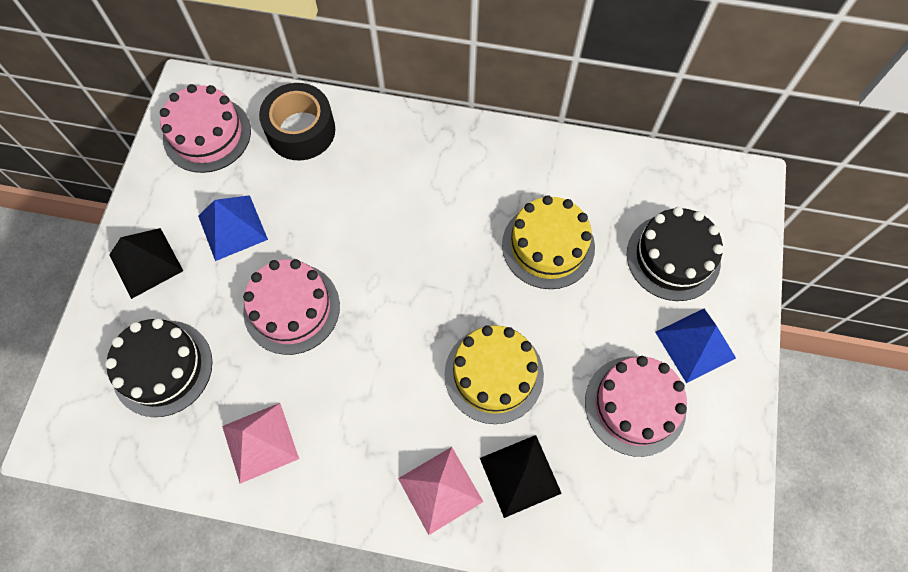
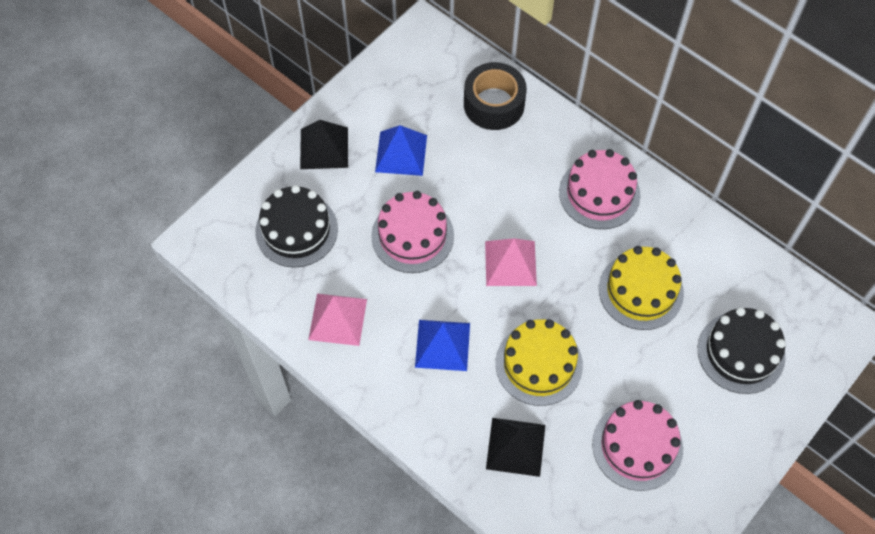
camera: 30 degrees right, 5 degrees down
(207, 134) = (419, 72): pink cake -> pink cake (599, 193)
(440, 490) = (449, 423): pink pyramid -> pink pyramid (510, 263)
(695, 345) = (716, 428): blue pyramid -> blue pyramid (442, 345)

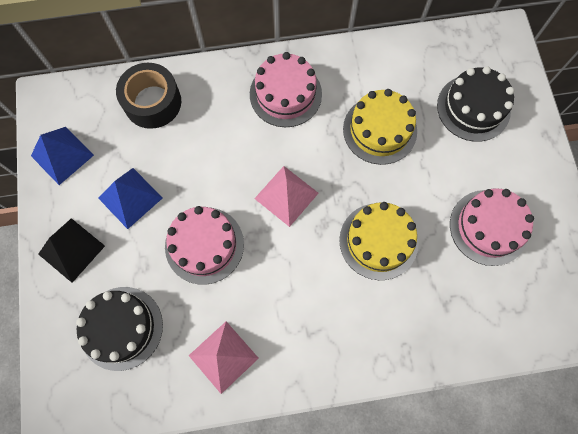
camera: 50 degrees left, 10 degrees up
(442, 345) = (309, 296): blue pyramid -> blue pyramid (62, 155)
(515, 446) = (427, 309): black pyramid -> none

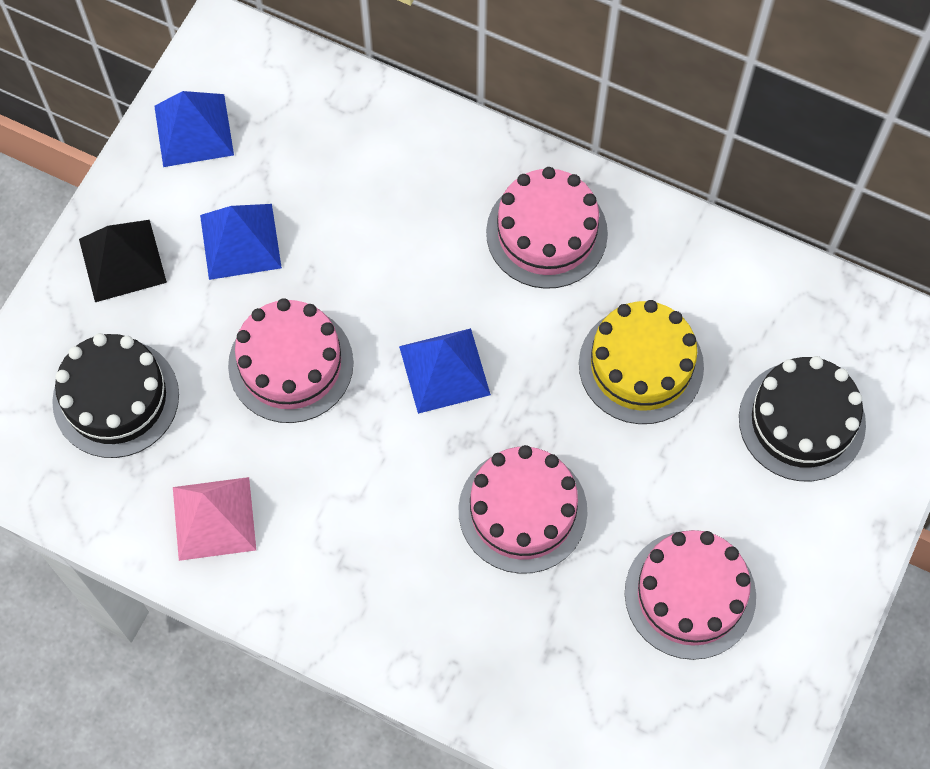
camera: 35 degrees right, 5 degrees down
(152, 102) = (358, 132): black tape -> none
(286, 195) = (444, 370): pink pyramid -> blue pyramid
(378, 241) = (522, 511): yellow cake -> pink cake

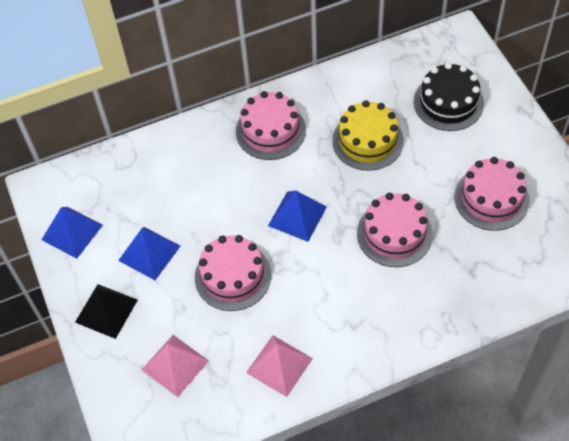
camera: 45 degrees left, 10 degrees down
(116, 398) = (175, 365): black cake -> pink pyramid

